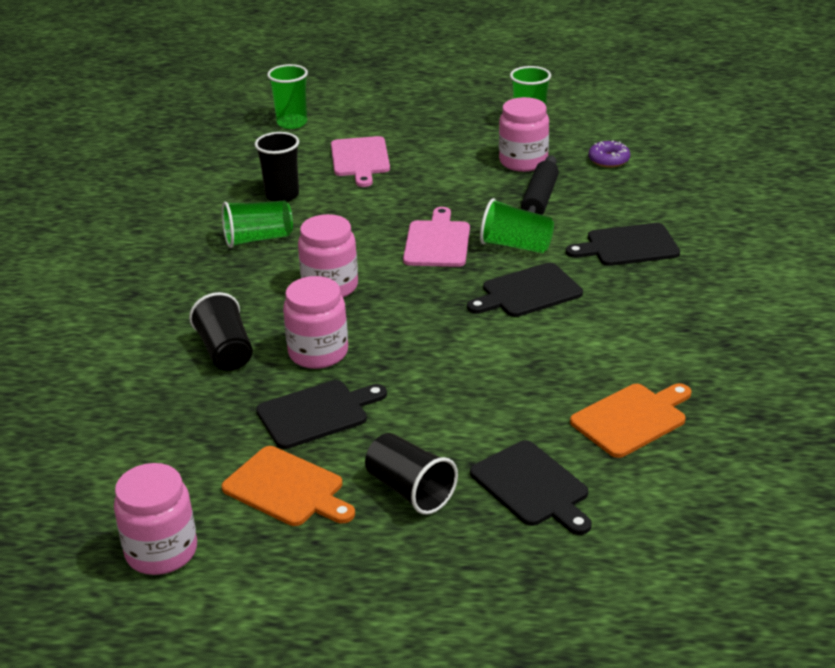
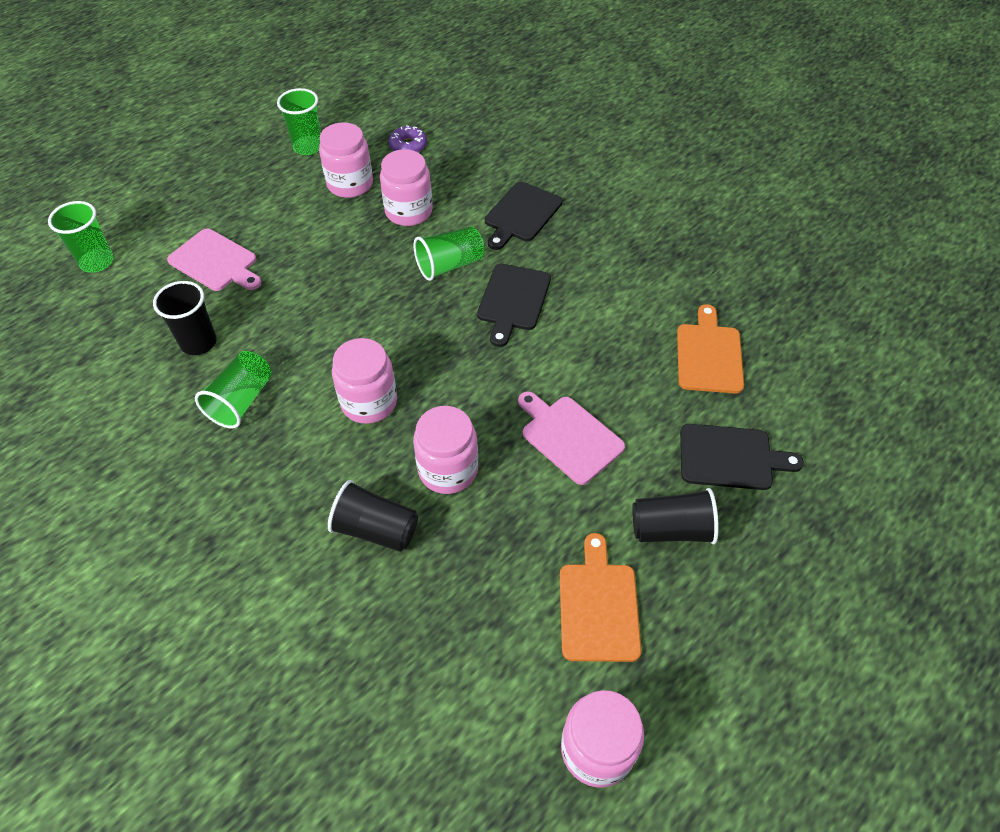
camera: 50 degrees left, 20 degrees up
(287, 489) = (598, 606): orange cutting board -> orange cutting board turned 75 degrees counterclockwise
(317, 413) = (524, 523): black cutting board -> none
(437, 242) = (390, 301): pink cutting board -> pink cutting board (569, 437)
(539, 199) = (409, 211): black rolling pin -> pink jar

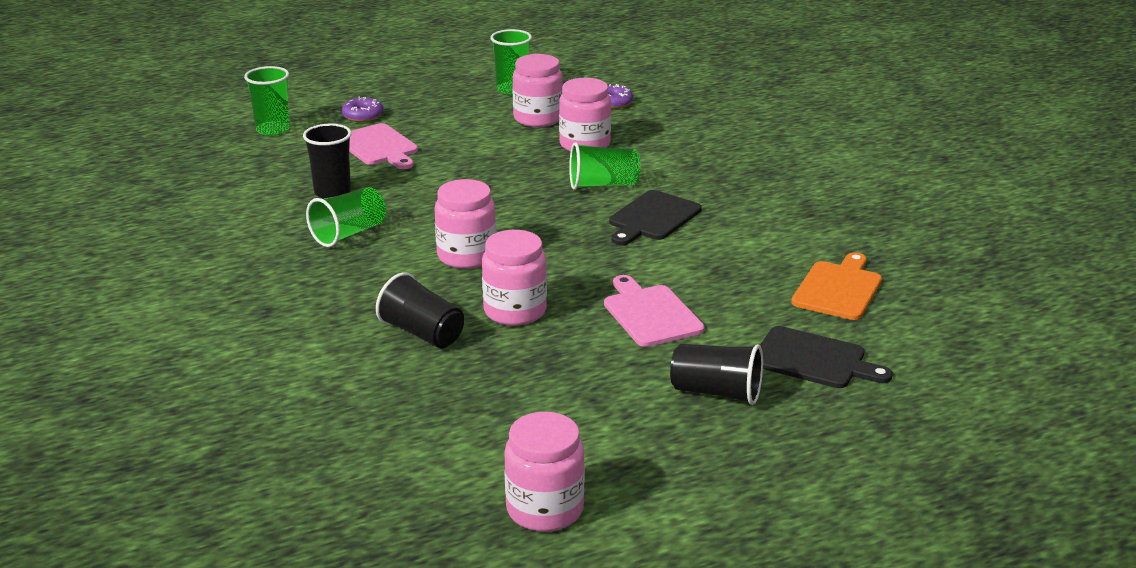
camera: 20 degrees right, 25 degrees down
(180, 219) = (363, 116): none -> purple donut
(521, 214) = (699, 164): black cutting board -> none
(598, 606) = (607, 424): orange cutting board -> none

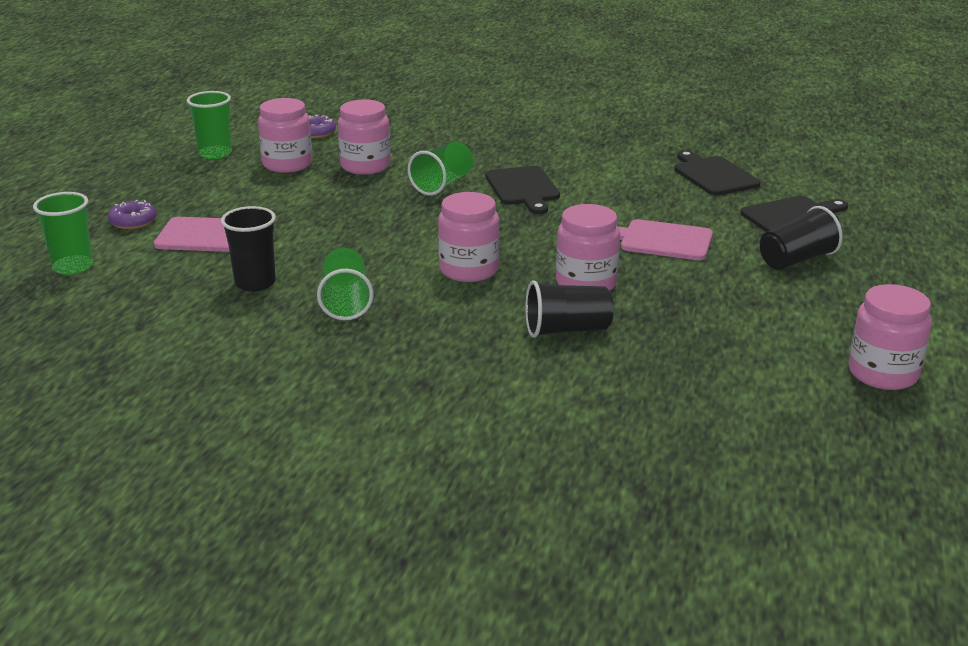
camera: 50 degrees left, 0 degrees up
(838, 289) = (713, 175): orange cutting board -> black cutting board

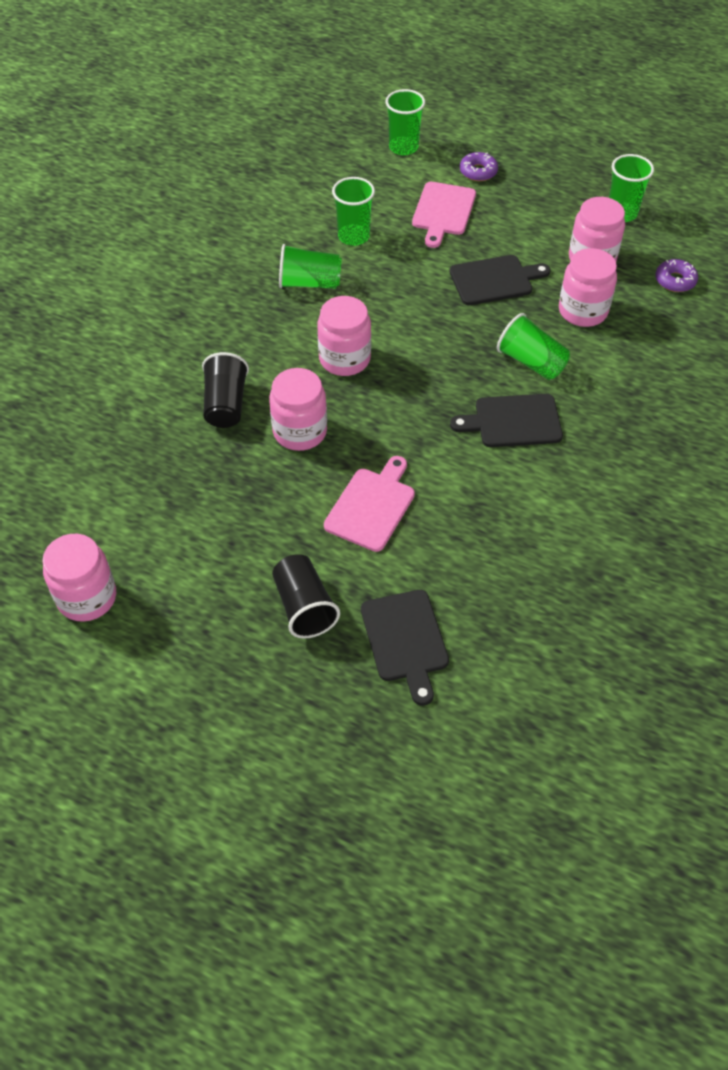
camera: 100 degrees right, 25 degrees up
(255, 283) = (353, 236): black cup -> green cup
(713, 175) = (529, 597): black cutting board -> black cutting board (494, 280)

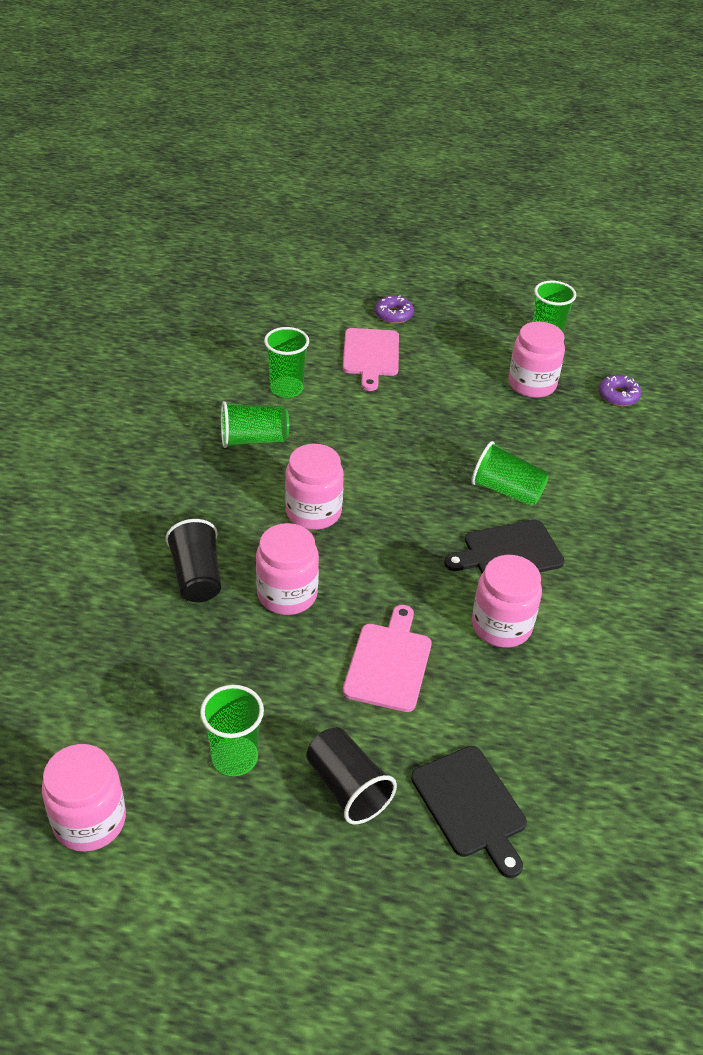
camera: 15 degrees left, 10 degrees down
(403, 147) = (312, 299): green cup -> green cup (235, 758)
(494, 280) = (443, 415): black cutting board -> none
(583, 311) = (540, 435): pink jar -> pink jar (501, 626)

